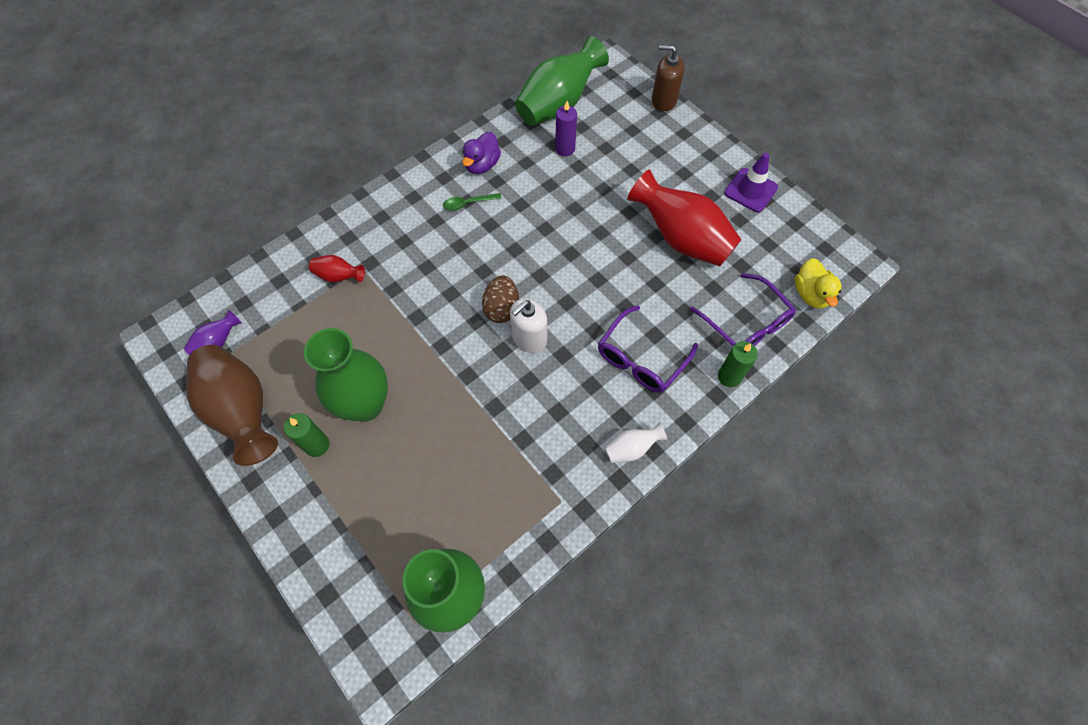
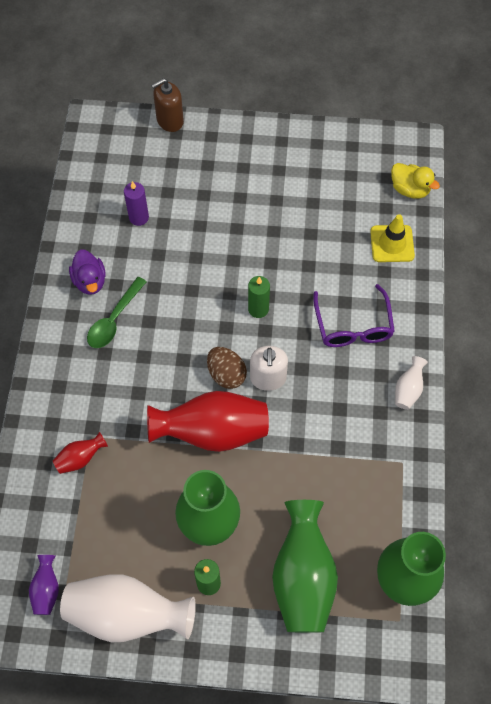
camera: 45 degrees left, 0 degrees up
(242, 411) = (127, 614): brown vase -> white vase
(468, 203) = (114, 319): green spoon -> green spoon, size x1.54
(558, 104) = (94, 185): green vase -> green vase (303, 577)
(681, 238) = (291, 219): red vase -> red vase (212, 432)
(729, 377) = (417, 289): green candle -> green candle (258, 309)
(746, 323) = (392, 244): purple glasses -> yellow traffic cone
(750, 190) = (300, 144): purple traffic cone -> none

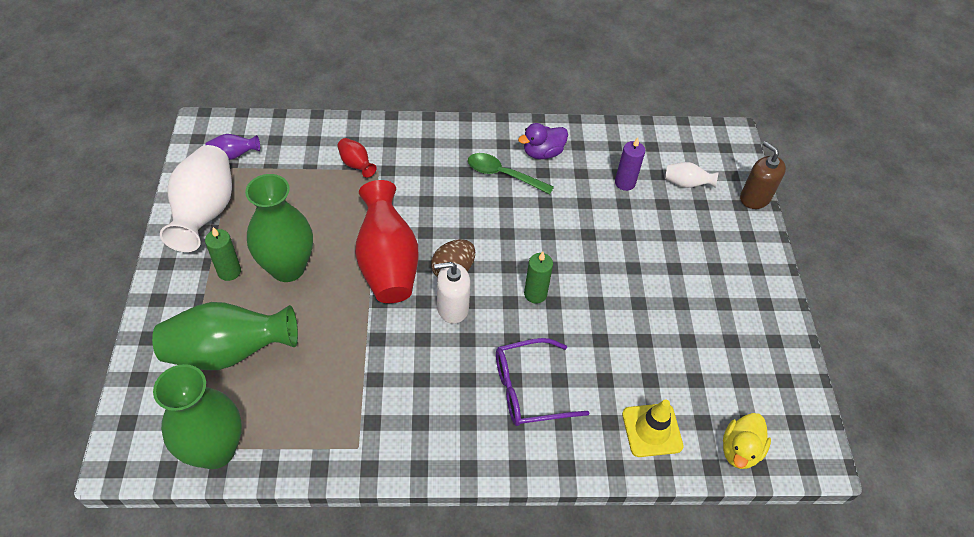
camera: 80 degrees right, 10 degrees down
(408, 389) = (452, 452): white vase -> white vase (686, 184)

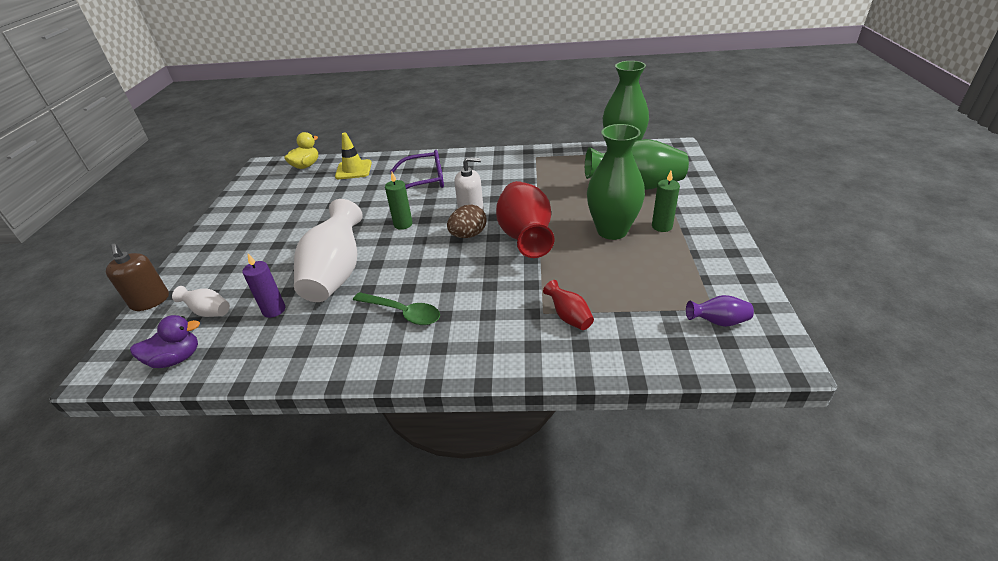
camera: 170 degrees left, 15 degrees down
(205, 212) = (712, 266): white vase -> white vase (336, 274)
(542, 153) = (349, 339): purple duck -> purple duck (176, 358)

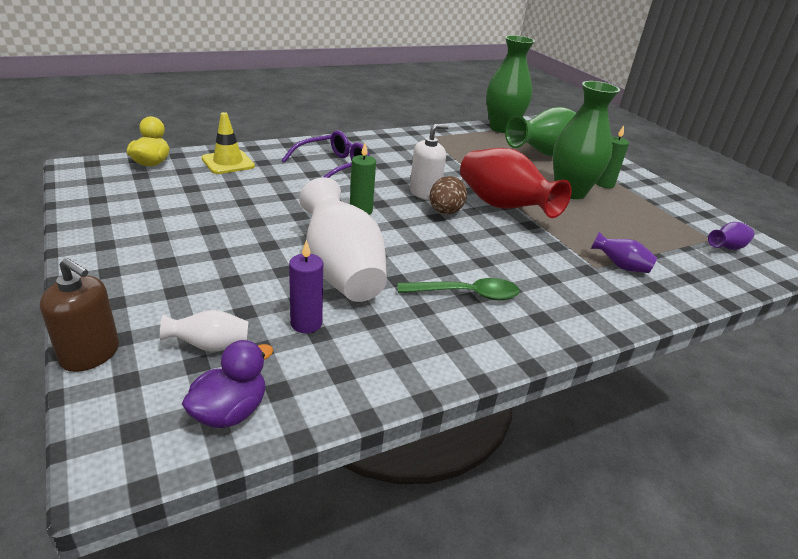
camera: 35 degrees left, 5 degrees down
(569, 317) = (620, 266): red vase -> purple vase

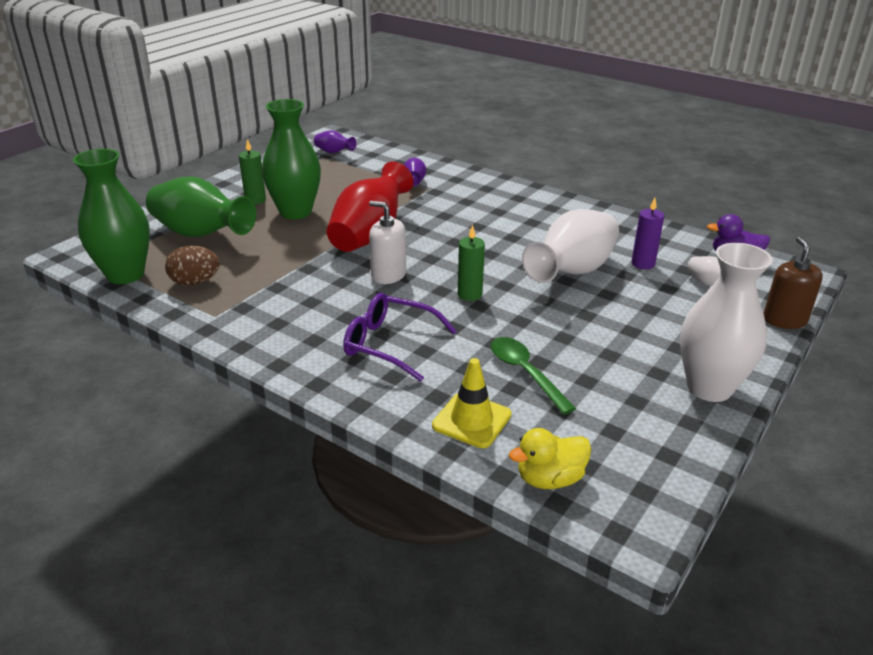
camera: 115 degrees left, 0 degrees up
(108, 247) = (709, 388): none -> white vase
(445, 212) = (416, 256): brown egg -> brown egg (195, 282)
(466, 294) = (529, 223): green spoon -> green spoon (525, 373)

